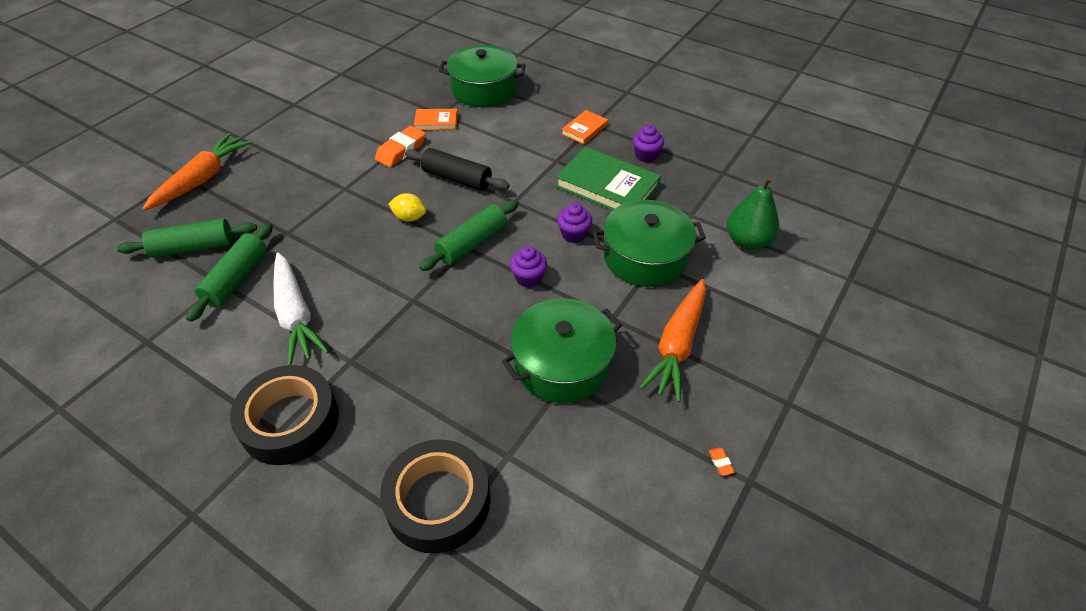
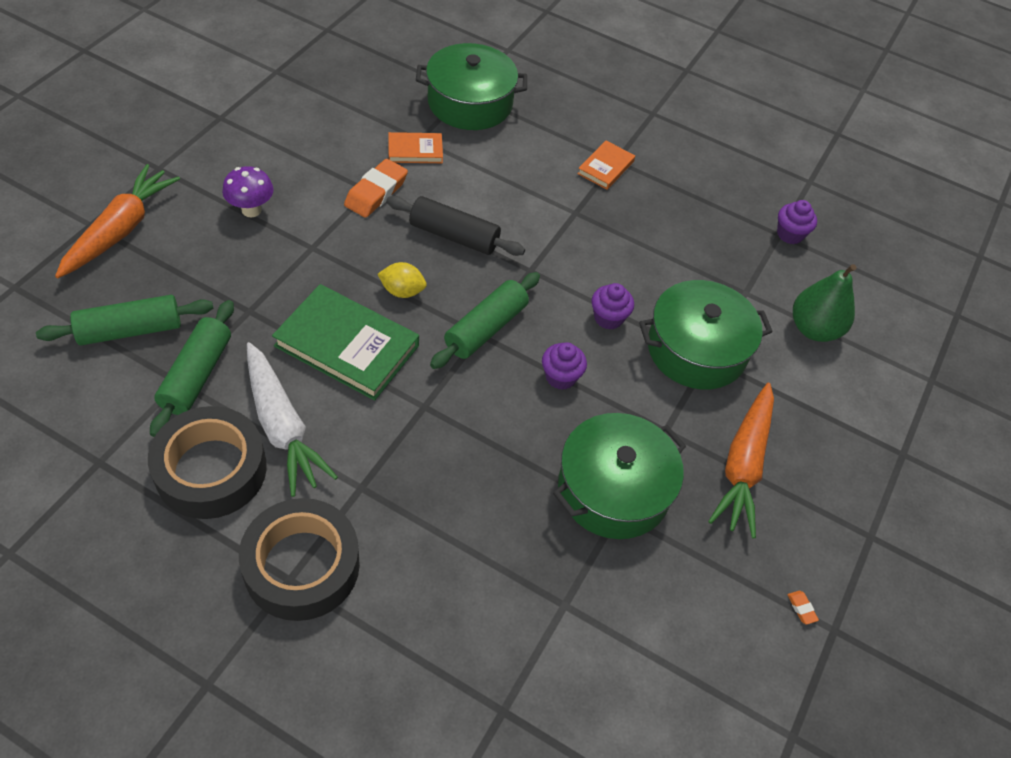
camera: 10 degrees left, 5 degrees up
(303, 164) = (251, 210): none -> purple mushroom
(438, 501) = (493, 661): black tape -> black tape (211, 470)
(607, 186) = (642, 250): green book -> green book (347, 346)
(646, 155) = (685, 208): purple cupcake -> purple cupcake (790, 234)

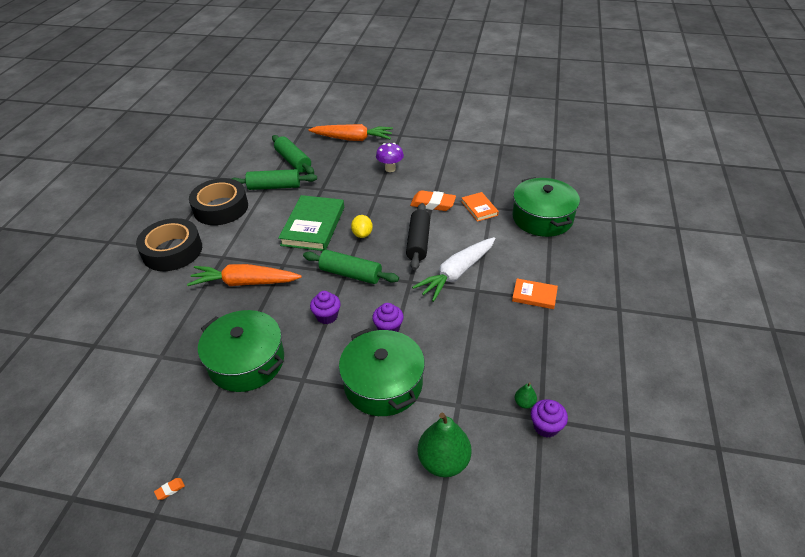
camera: 80 degrees right, 10 degrees down
(282, 426) = (253, 220): white carrot -> white carrot (457, 273)
(743, 465) = (286, 432): orange carrot -> orange carrot (245, 283)
(757, 238) = (524, 403): none -> green pear

